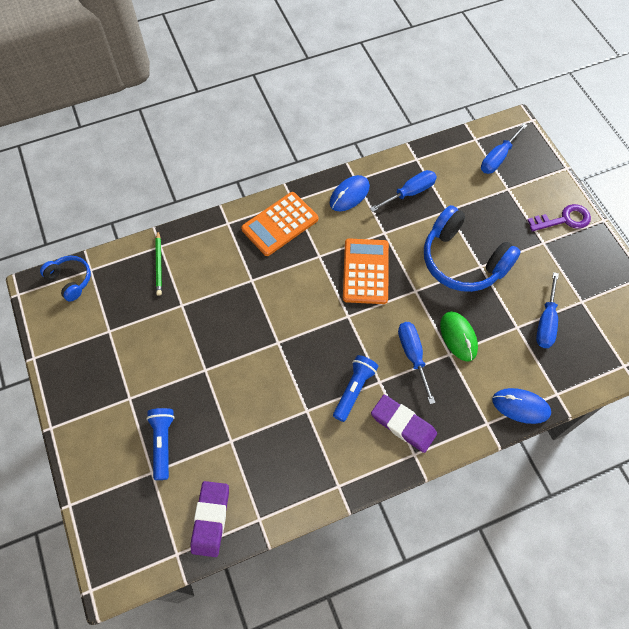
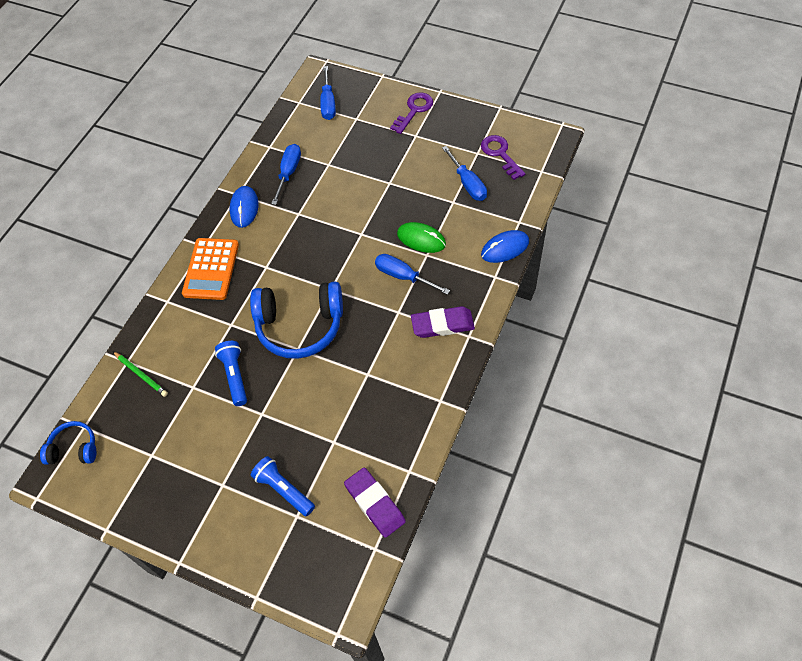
camera: 40 degrees left, 5 degrees down
(354, 389) = (386, 332): blue flashlight -> blue flashlight (235, 376)
(365, 271) = (312, 250): orange calculator -> none
(462, 261) = (373, 189): blue headphones -> blue headphones (300, 326)
(601, 319) = (500, 154): none -> purple key

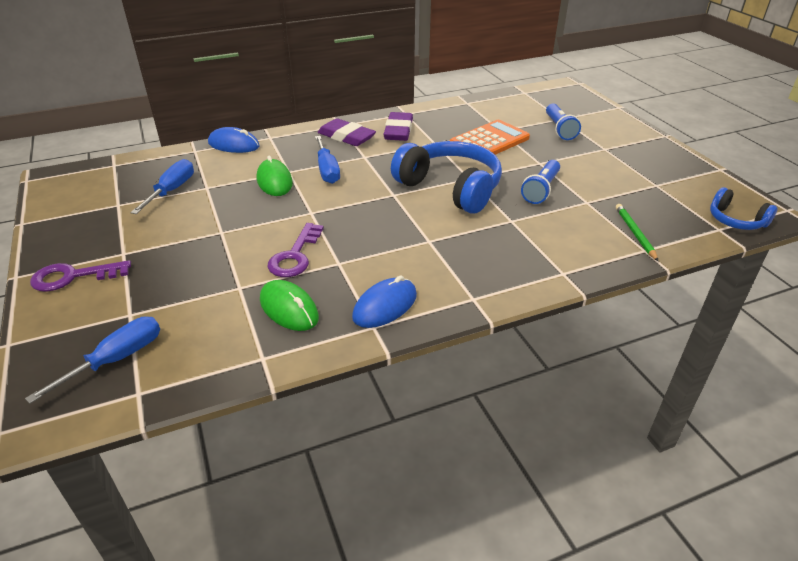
camera: 140 degrees left, 20 degrees down
(211, 269) = (487, 272): orange calculator -> orange calculator (489, 141)
(289, 173) = (289, 309): blue screwdriver -> green mouse
(375, 503) = (504, 102): purple eraser -> purple eraser (398, 130)
(500, 154) = (108, 192): purple key -> purple key (295, 256)

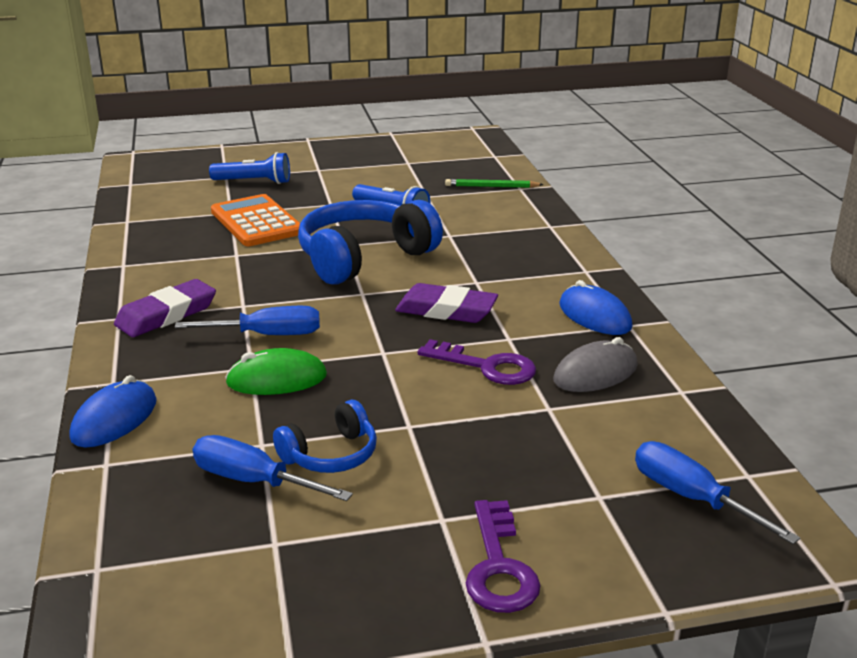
camera: 80 degrees left, 10 degrees down
(289, 309) = (595, 373): green mouse -> grey mouse
(398, 130) = (178, 275): purple eraser -> purple eraser (446, 310)
(735, 220) = (483, 147): blue headphones -> blue headphones (331, 455)

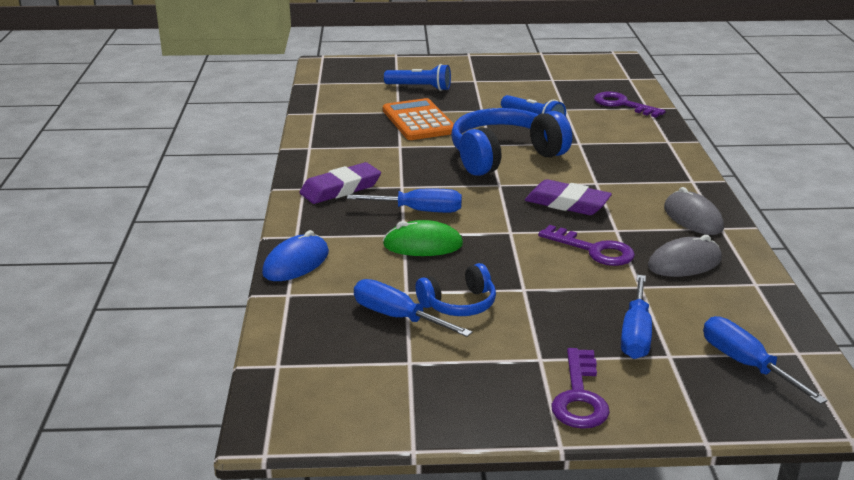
camera: 10 degrees right, 0 degrees up
(491, 186) = (622, 105): green pencil -> purple key
(554, 472) = (635, 334): none -> blue screwdriver
(594, 316) = (692, 218): blue mouse -> grey mouse

